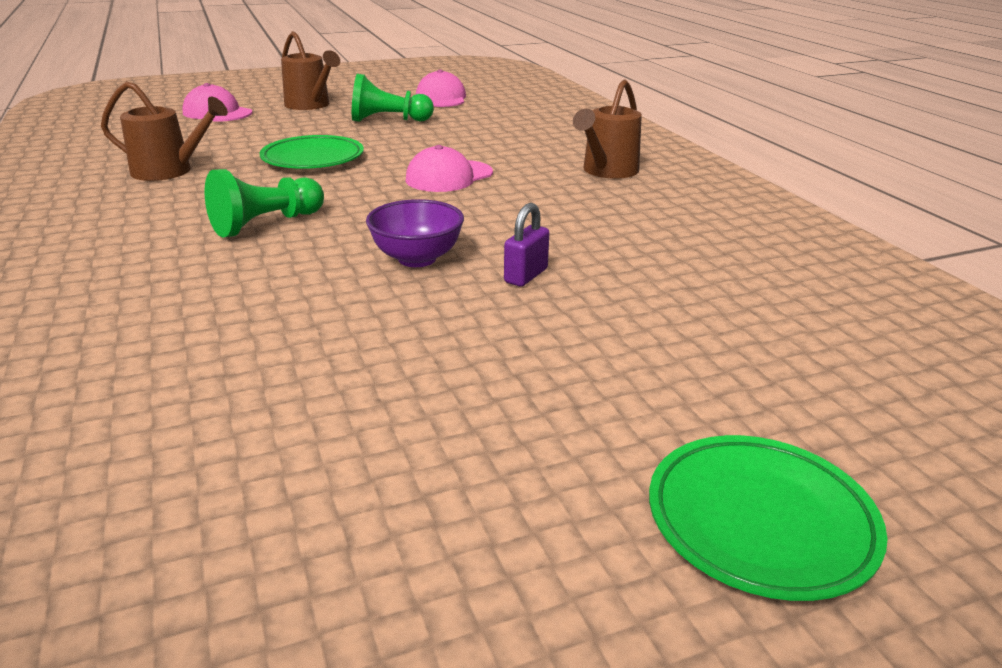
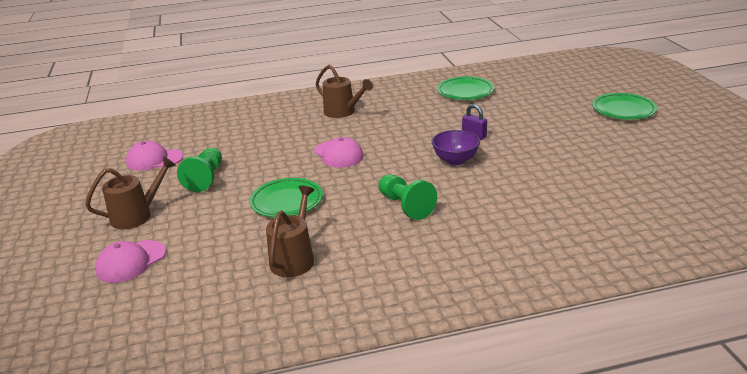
camera: 80 degrees left, 0 degrees up
(758, 267) = (465, 92): none -> green plate

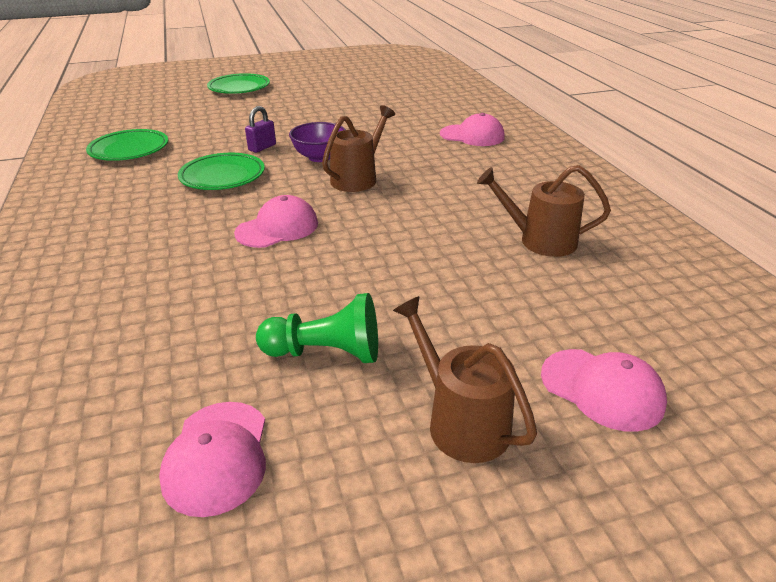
camera: 95 degrees left, 5 degrees up
(286, 201) = (409, 258): green plate -> green plate (222, 176)
(342, 112) = (126, 233): brown watering can -> brown watering can (357, 178)
(405, 206) = (419, 182): green pawn -> none
(518, 238) = (472, 135): none -> pink cap

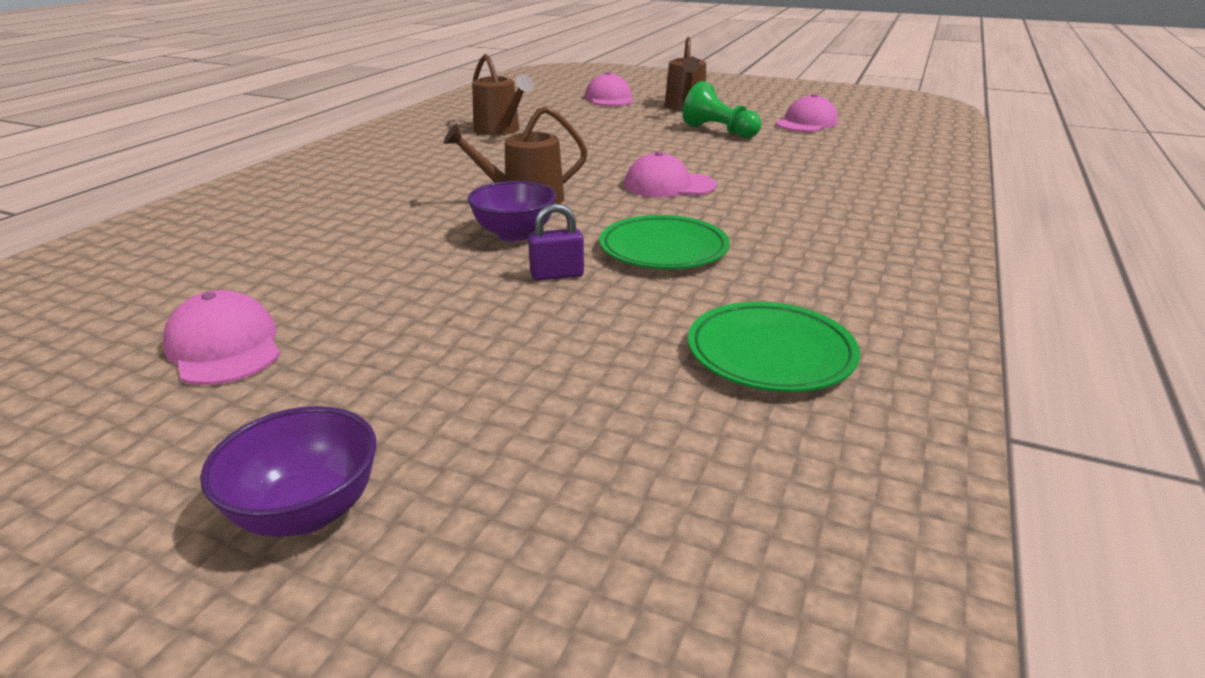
camera: 140 degrees left, 5 degrees down
(239, 88) = (306, 512): green plate -> purple bowl
(472, 135) = (305, 200): pink cap -> pink cap (224, 347)

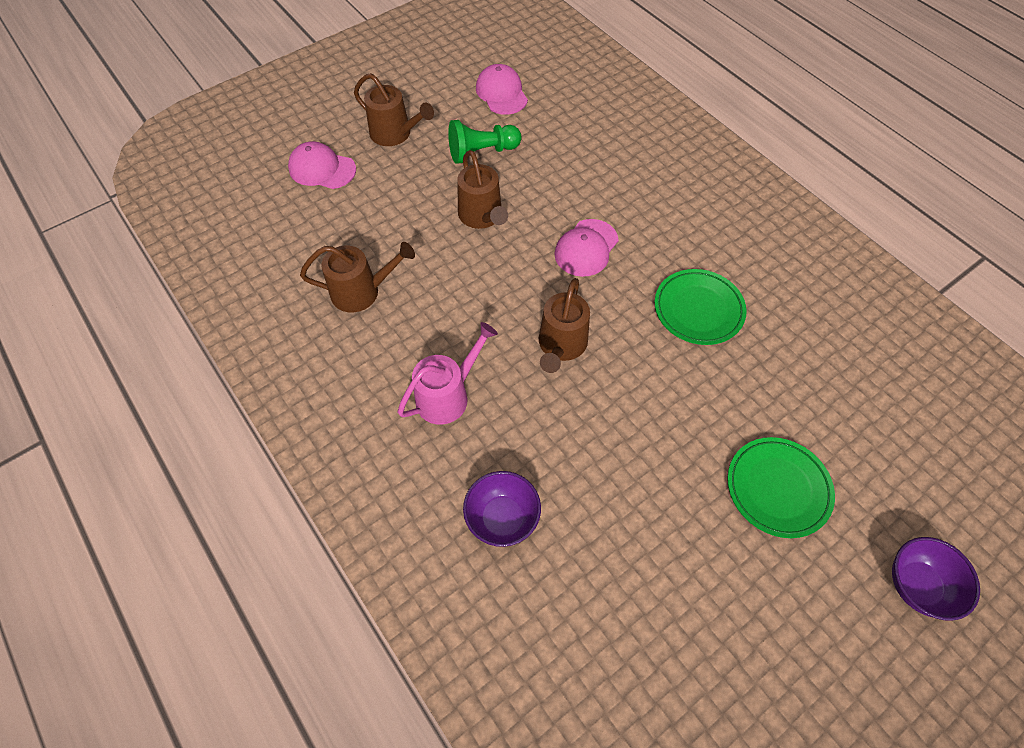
camera: 60 degrees left, 30 degrees up
(224, 347) = (729, 602): pink cap -> none
(418, 173) = (447, 395): none -> pink watering can
(514, 234) = (628, 379): purple bowl -> purple bowl (502, 518)
(557, 275) = (708, 383): purple padlock -> none
(642, 145) = (482, 216): none -> brown watering can
(770, 354) = (847, 332): green plate -> green plate (777, 488)

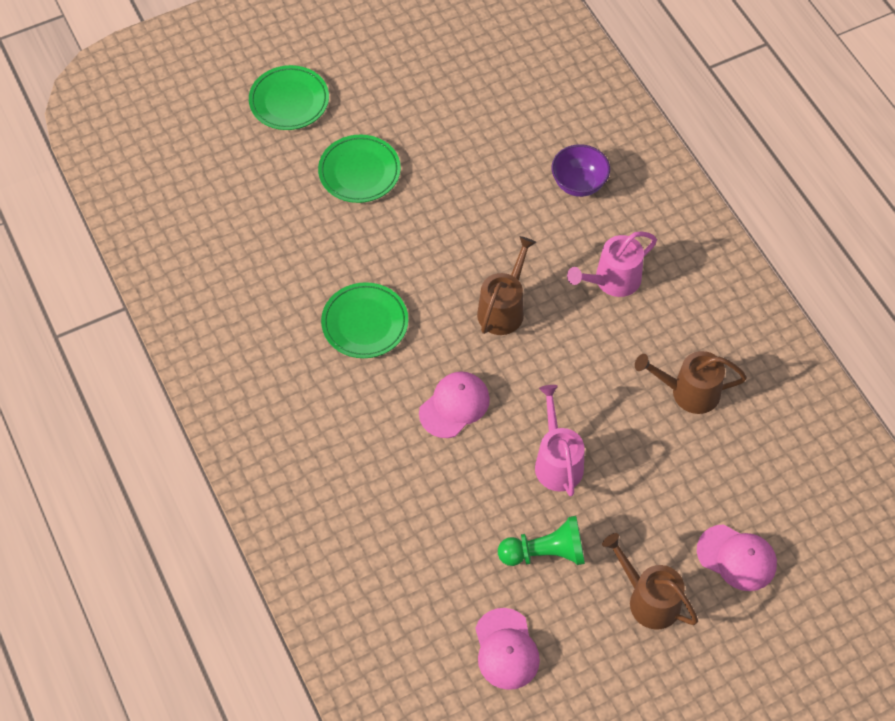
camera: 170 degrees left, 0 degrees up
(482, 216) = (557, 462): brown watering can -> pink watering can
(917, 585) = (289, 101): purple bowl -> green plate

